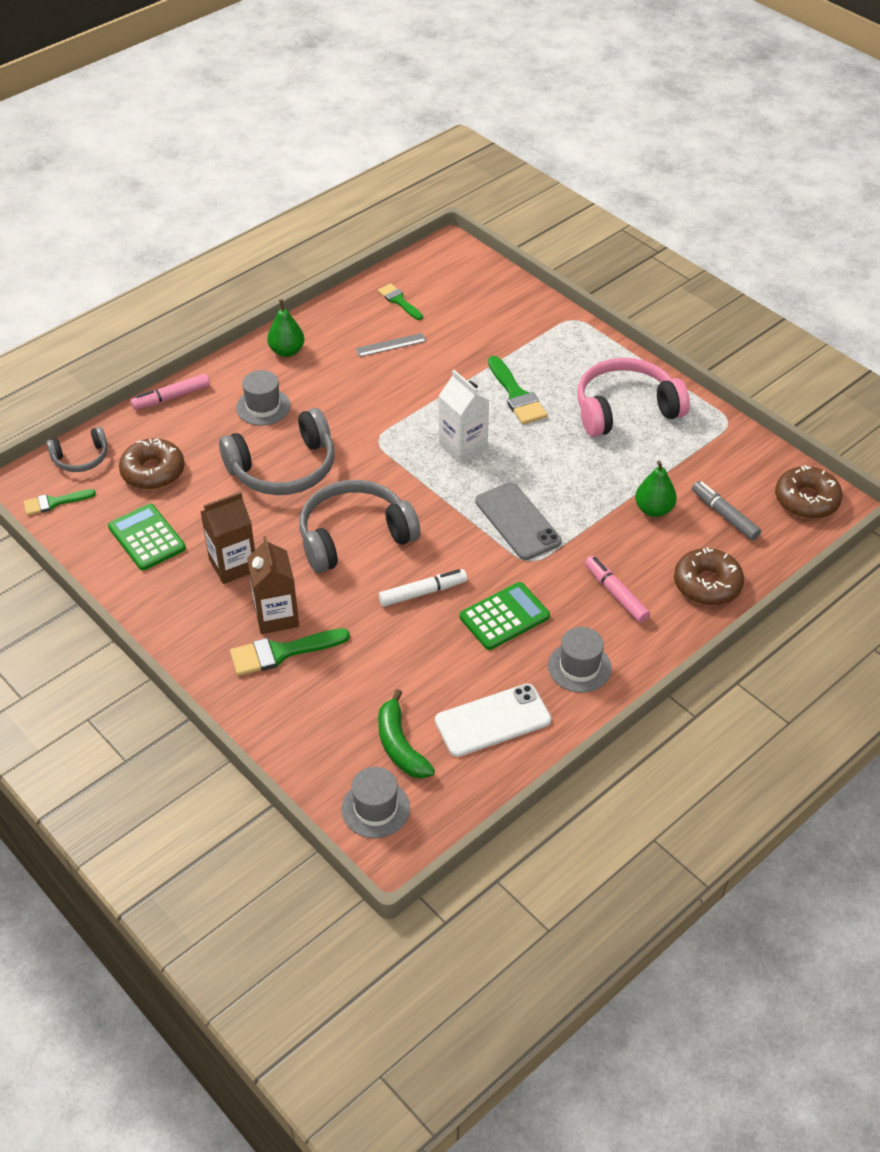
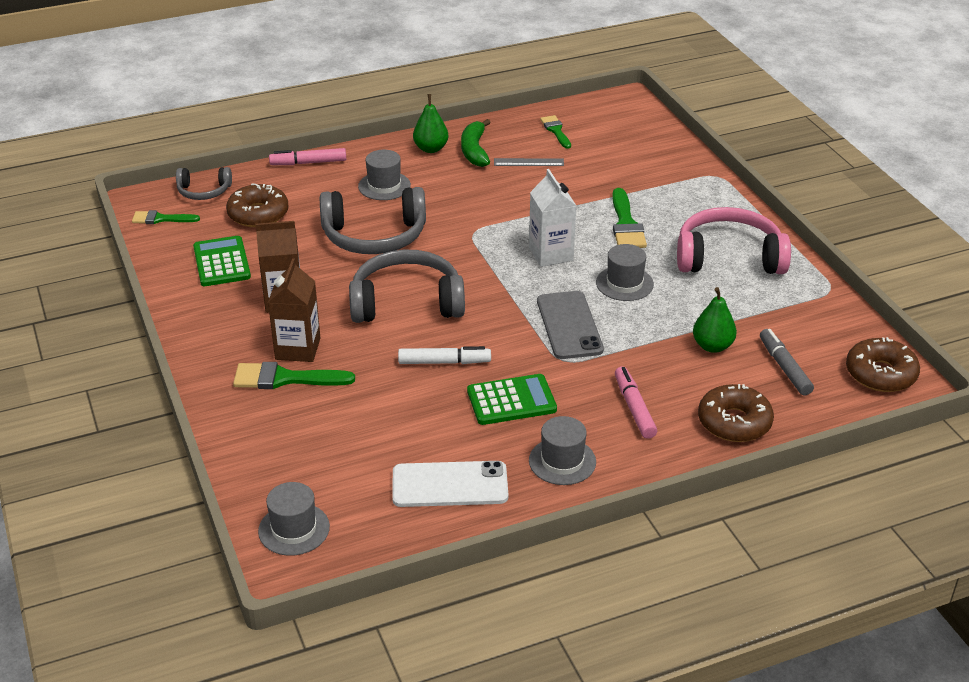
camera: 20 degrees right, 10 degrees down
(400, 745) = (348, 482): green banana -> green banana (474, 150)
(545, 462) = (624, 283): none -> grey hat

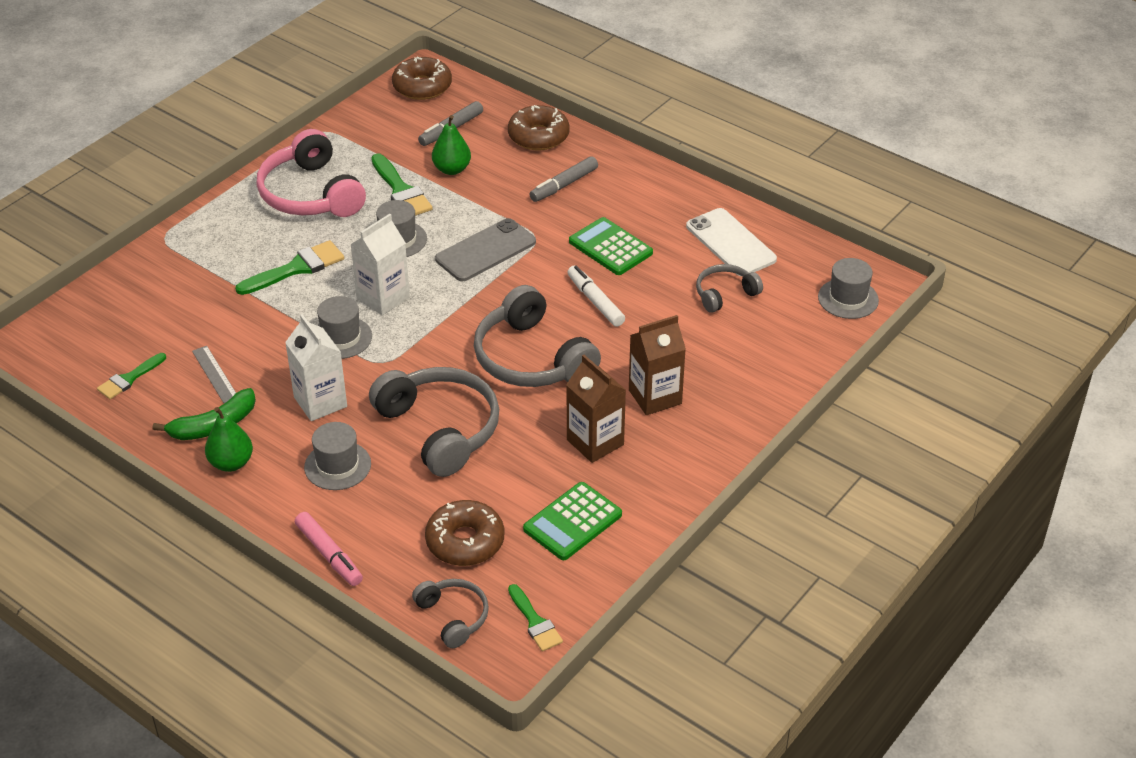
camera: 120 degrees left, 5 degrees up
(285, 378) = (699, 385): green brush -> green brush (401, 190)
(380, 445) = (725, 294): none -> grey headphones
(456, 195) = (320, 402): none -> white carton
(562, 461) = (655, 200): grey hat -> grey hat (341, 338)
(634, 408) = (564, 185): pink marker -> grey marker

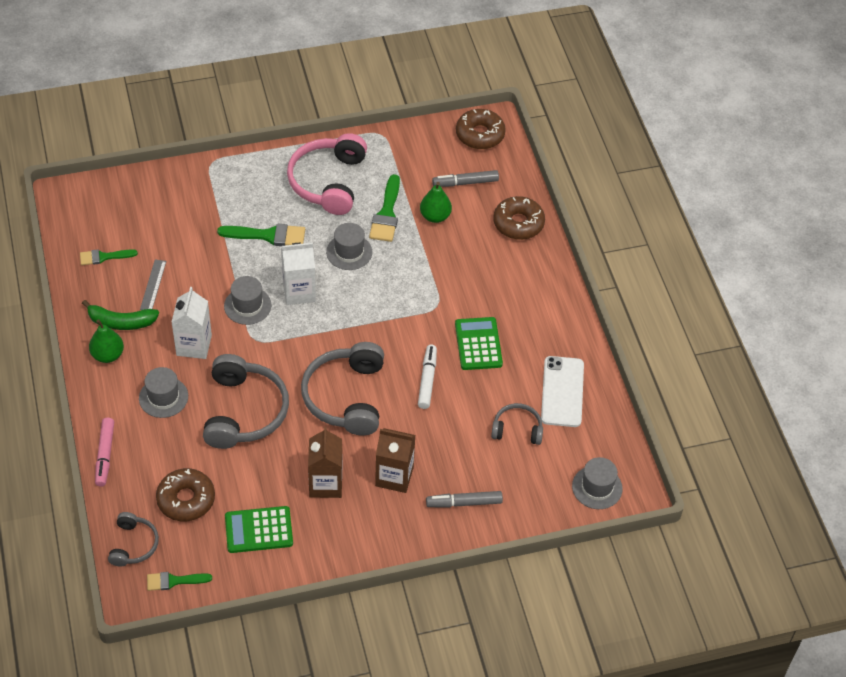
camera: 35 degrees right, 10 degrees up
(485, 251) = (395, 295): grey phone -> none
(535, 622) = (174, 581): green brush -> green brush turned 75 degrees clockwise
(564, 185) = (496, 274): grey marker -> grey marker (464, 503)

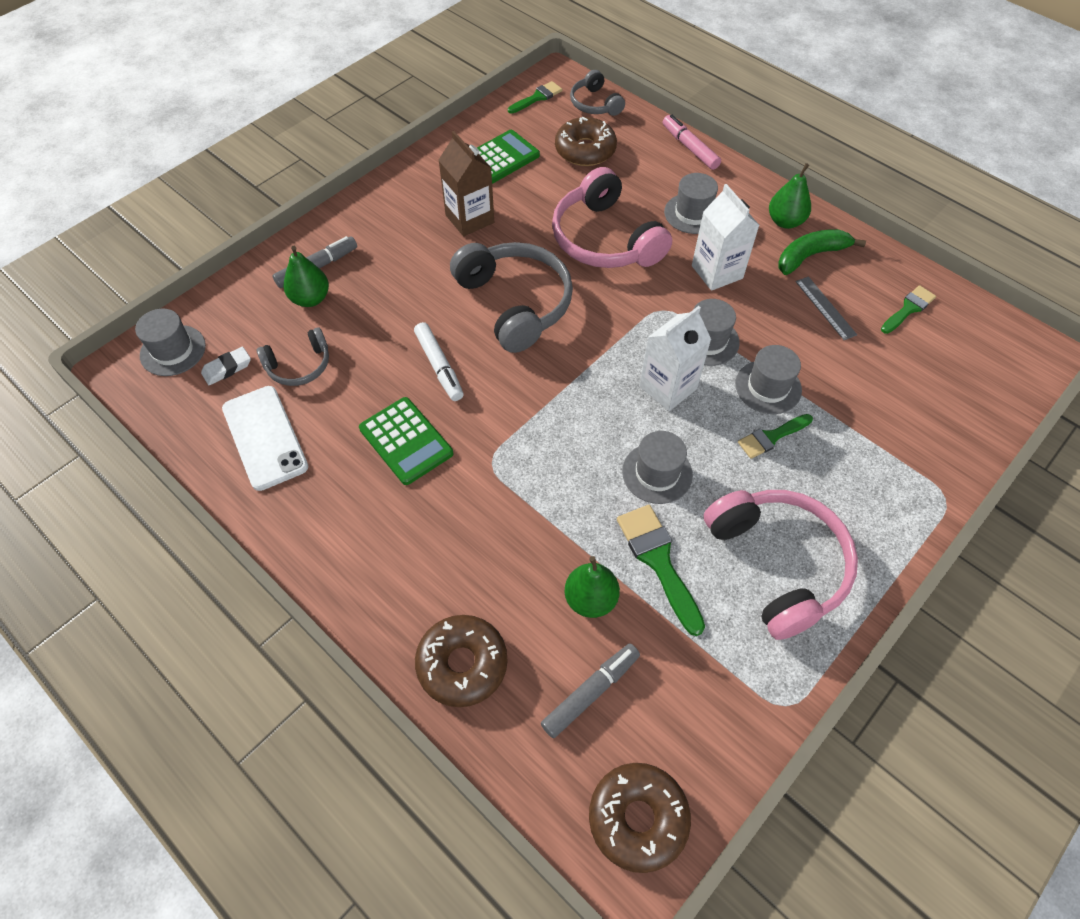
camera: 150 degrees right, 5 degrees up
(241, 261) = (768, 387): none -> grey hat
(244, 411) = (605, 239): grey headphones -> pink headphones
(268, 235) = (771, 437): green brush -> green brush, size x0.64
(394, 476) = (406, 256): brown carton -> none
(483, 478) = (310, 299): none -> green pear
(565, 453) = (227, 368): none -> white eraser

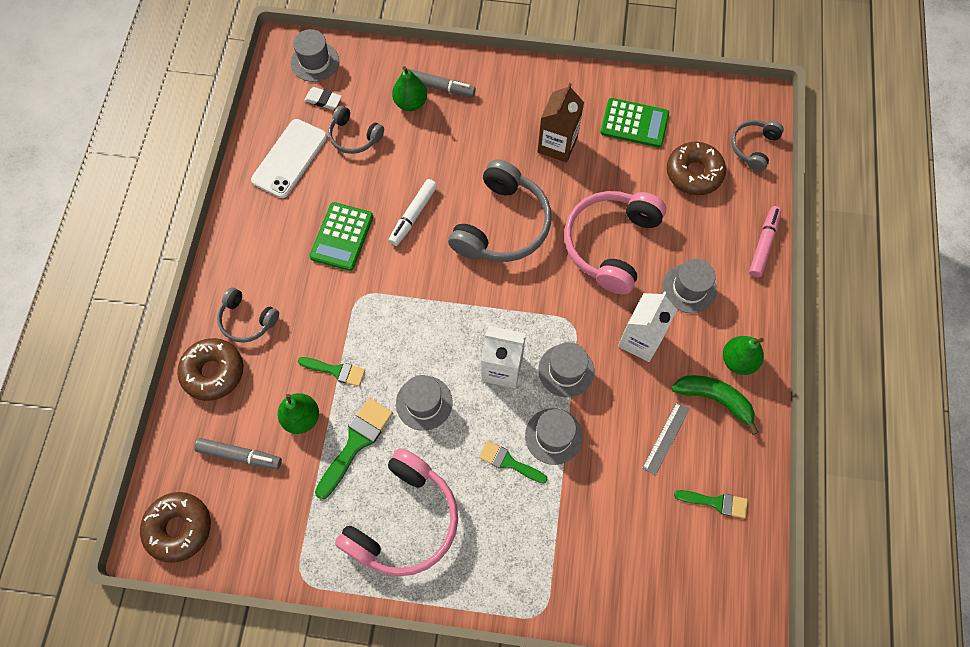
camera: 55 degrees right, 10 degrees up
(426, 590) = (247, 320): none -> grey headphones
(537, 97) = (723, 104): green brush -> green brush (336, 371)

